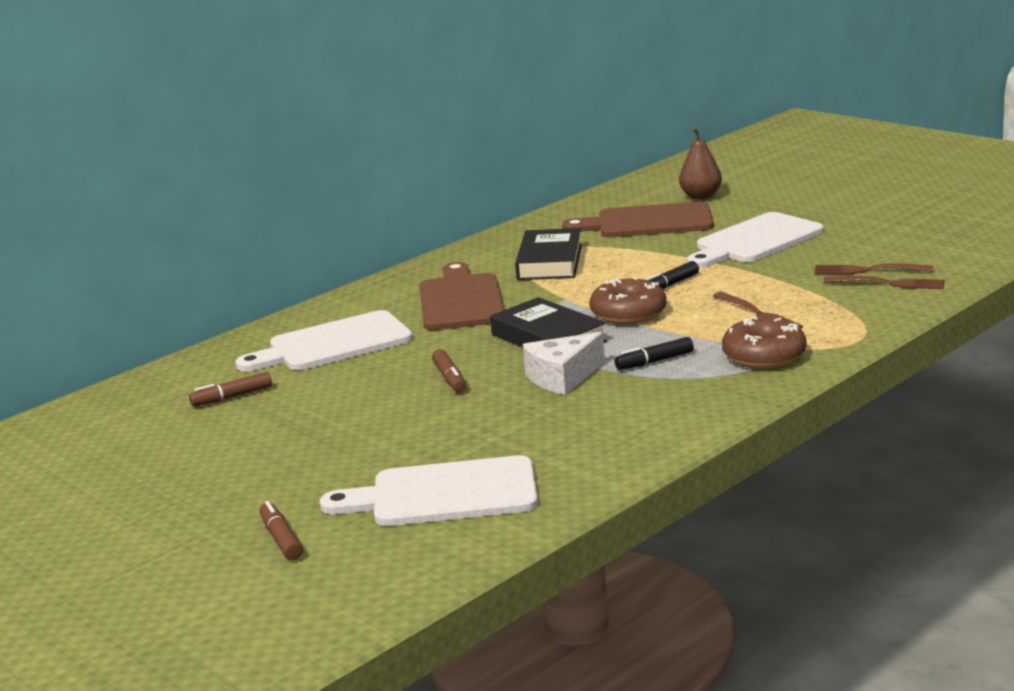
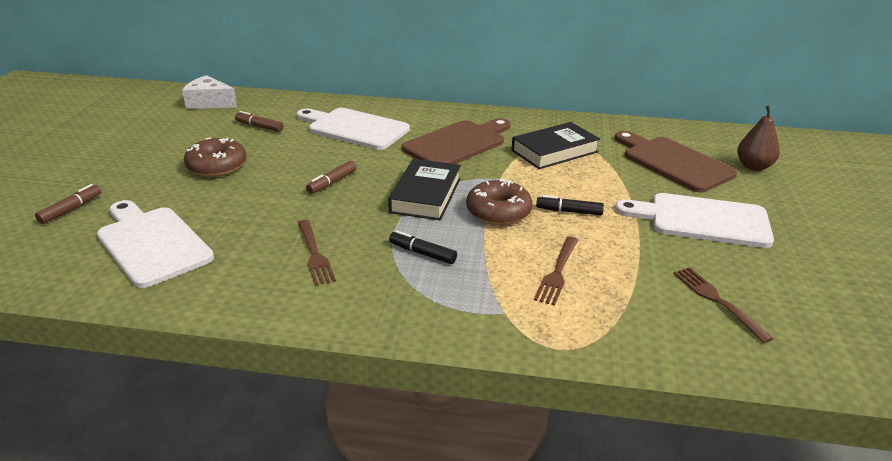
camera: 50 degrees right, 10 degrees up
(562, 377) = (364, 224): white cheese -> white cheese (209, 102)
(764, 356) = (476, 304): brown donut -> brown donut (217, 166)
(889, 283) = (703, 324): brown fork -> brown fork (315, 254)

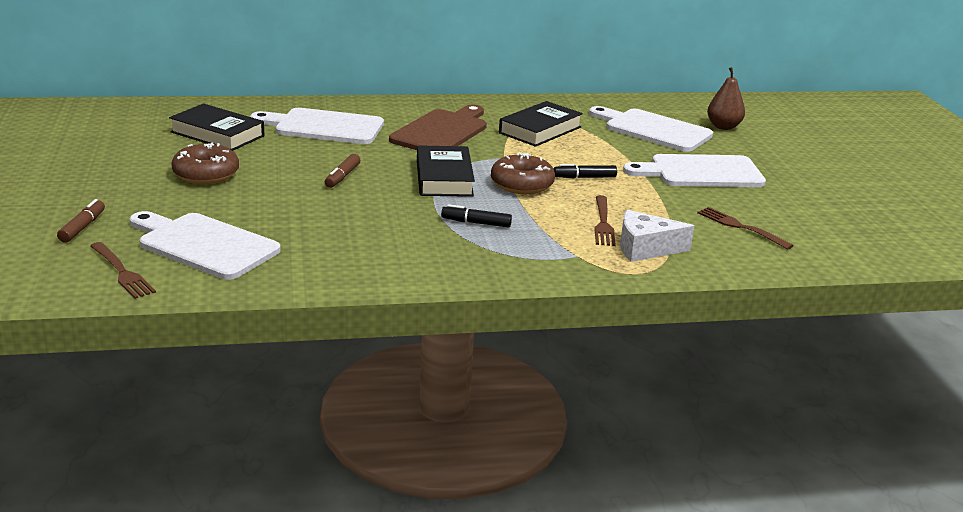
camera: 20 degrees left, 5 degrees down
(209, 102) = (135, 115): white cheese -> white cheese (645, 248)
(259, 127) = (217, 134): brown marker -> black book
(315, 254) = (376, 235): brown fork -> brown fork (122, 272)
(673, 162) = (653, 130): brown cutting board -> white cutting board

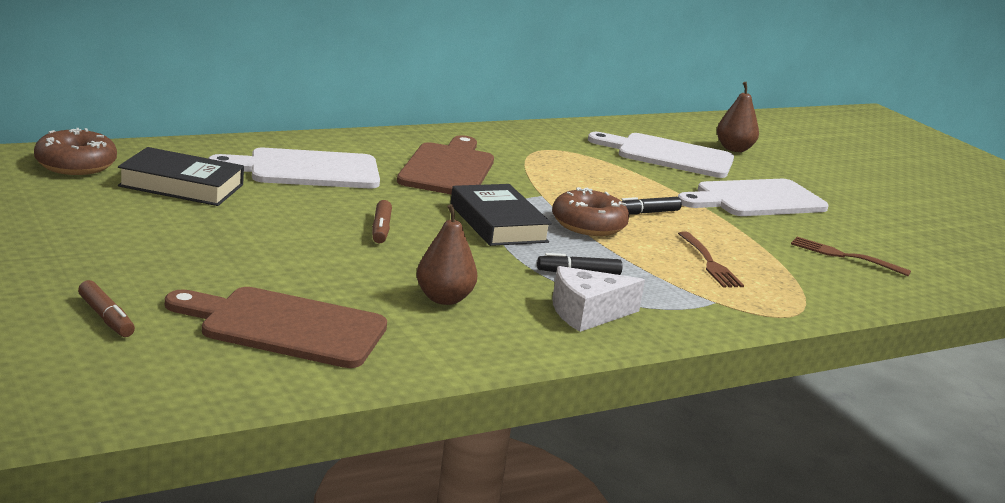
camera: 20 degrees left, 5 degrees down
(83, 227) = (106, 318): brown marker -> brown marker turned 150 degrees clockwise
(122, 272) = (210, 372): brown fork -> none
(203, 245) = (285, 327): white cutting board -> brown cutting board
(206, 174) = (211, 237): brown donut -> brown donut (76, 165)
(344, 234) = (444, 299): none -> brown pear
(540, 130) = (553, 162): black book -> none
(645, 248) = (775, 287): white cheese -> white cheese (587, 313)

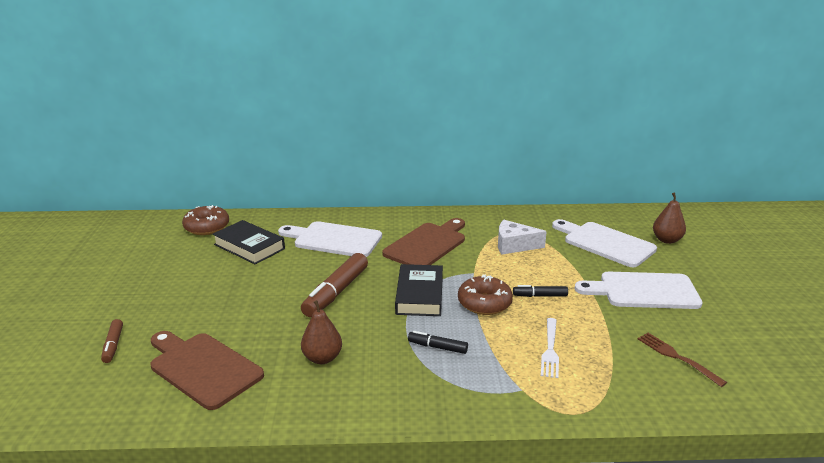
camera: 30 degrees right, 5 degrees up
(381, 229) = (336, 292): brown marker -> brown marker, size x1.91
(587, 313) = (411, 386): white cheese -> white cheese (514, 245)
(709, 262) = (550, 350): brown fork -> white fork

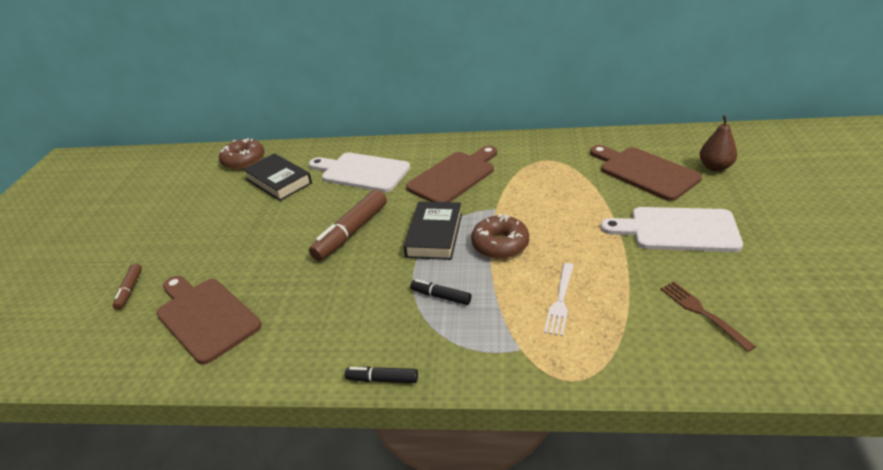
camera: 10 degrees right, 10 degrees up
(322, 358) = (322, 307): brown pear -> none
(514, 245) = (544, 176): white cheese -> none
(540, 296) = (561, 236): black marker -> black marker (382, 379)
(605, 243) = (644, 172): white cutting board -> brown cutting board

